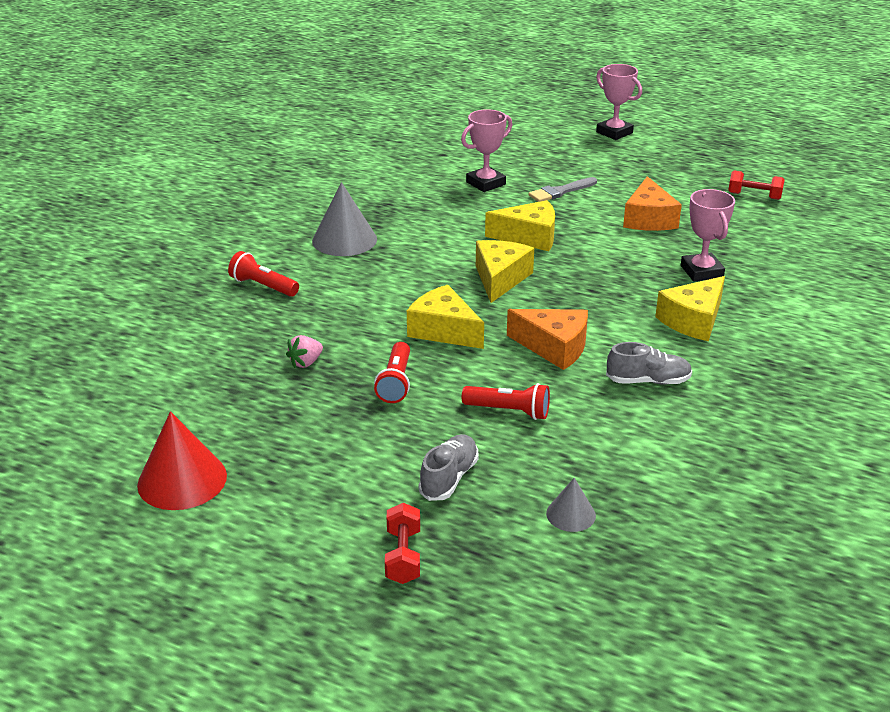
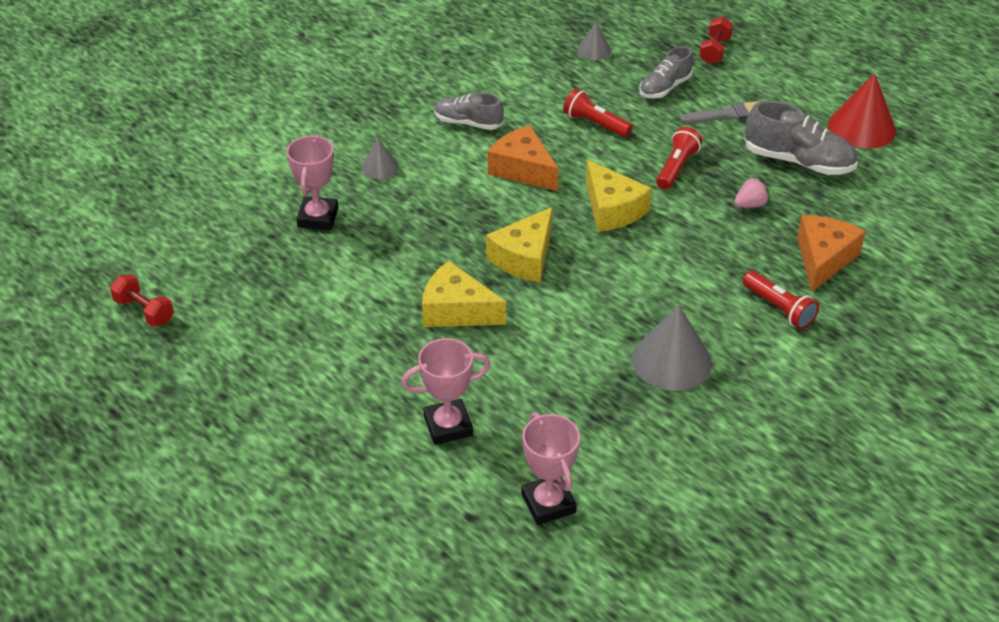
camera: 160 degrees left, 10 degrees up
(260, 419) = (798, 161): none -> grey shoe
(560, 191) = (364, 382): grey brush -> grey brush (727, 114)
(614, 132) = (183, 502): pink trophy -> pink trophy (548, 503)
(648, 219) = (301, 305): orange cheese -> orange cheese (823, 259)
(693, 320) = (379, 167): yellow cheese -> grey cone

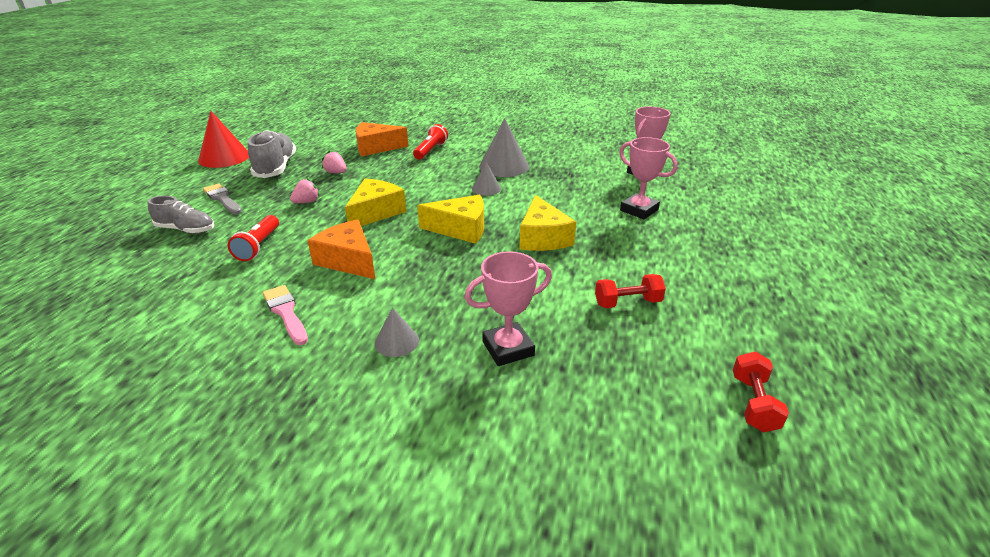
camera: 120 degrees left, 10 degrees down
(468, 123) = (286, 312): grey shoe -> pink brush
(523, 169) = (348, 260): orange cheese -> orange cheese turned 120 degrees clockwise
(594, 50) = (116, 279): grey cone -> grey cone (486, 189)
(676, 168) = (307, 202): red flashlight -> pink strawberry
(715, 51) = (115, 222): red dumbbell -> red dumbbell (627, 302)

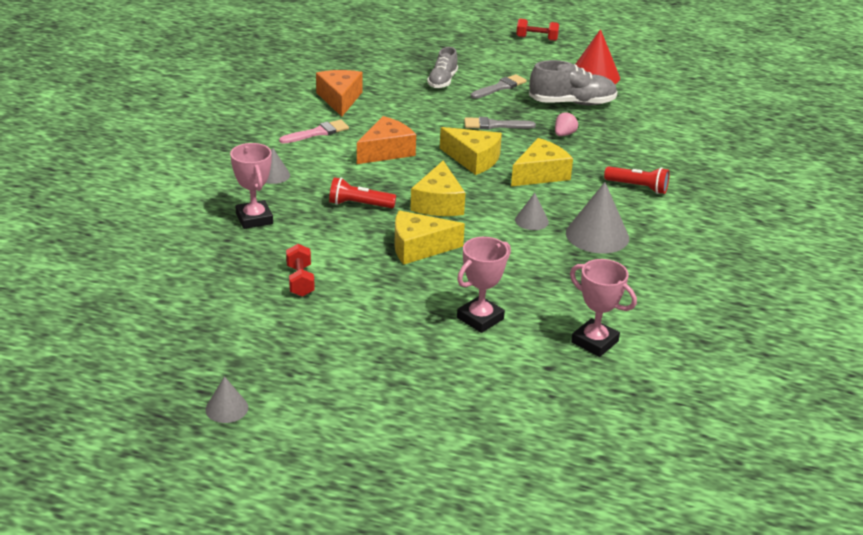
camera: 90 degrees right, 0 degrees up
(259, 246) = (413, 112): red flashlight -> red flashlight (359, 205)
(307, 202) = (494, 125): pink strawberry -> grey brush
(376, 148) = (639, 153): orange cheese -> orange cheese (340, 99)
(407, 184) = (540, 174): none -> yellow cheese
(754, 403) = (164, 317): red dumbbell -> red dumbbell (536, 38)
(864, 332) = (226, 408): none -> grey cone

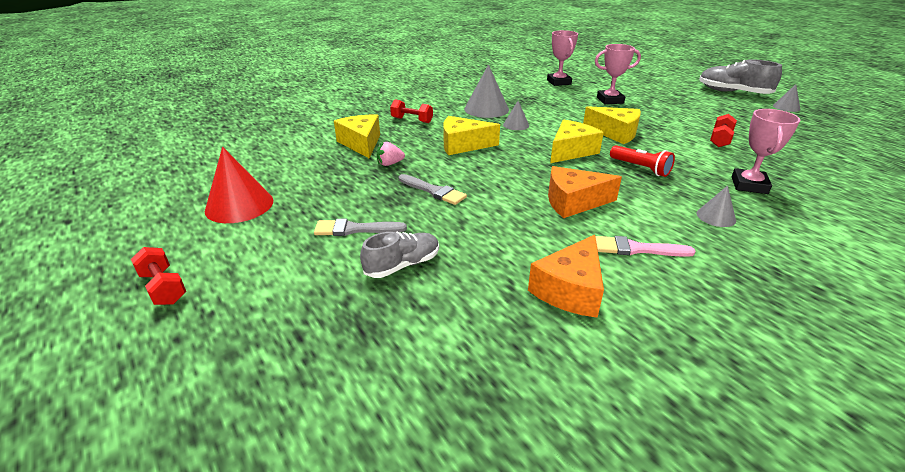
camera: 140 degrees left, 0 degrees up
(473, 159) = (499, 170): yellow cheese -> yellow cheese (361, 143)
(572, 103) = (325, 186): grey shoe -> grey shoe (733, 92)
(638, 187) = (412, 120): red flashlight -> red dumbbell

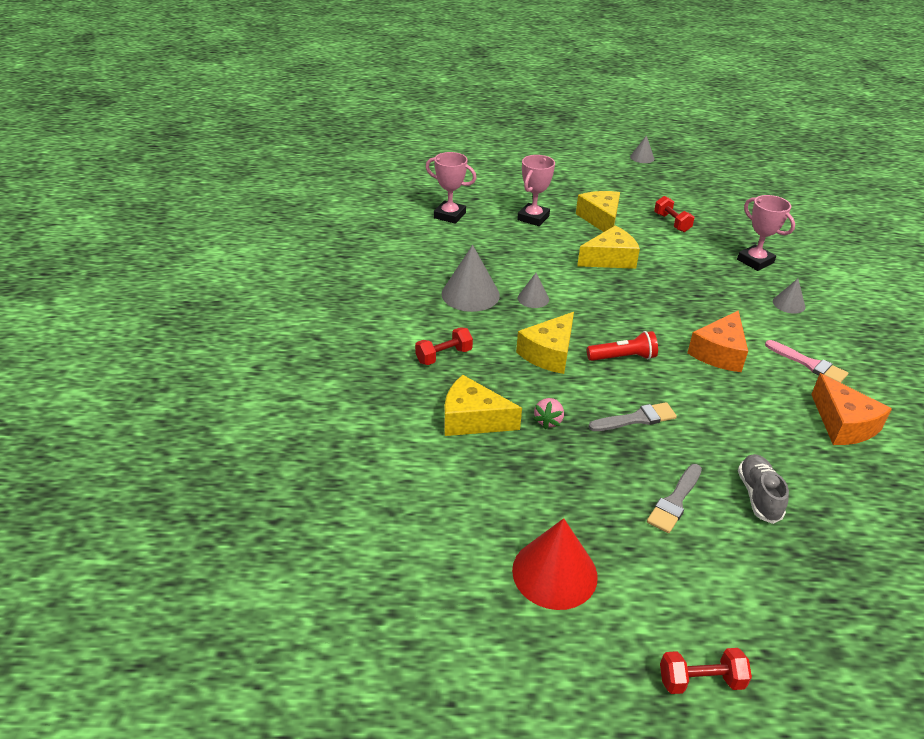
camera: 55 degrees left, 5 degrees up
(571, 151) = (624, 301): yellow cheese -> yellow cheese (600, 219)
(637, 249) = (809, 364): pink brush -> pink brush turned 90 degrees counterclockwise
(640, 168) = (688, 288): red flashlight -> red flashlight (623, 357)
(733, 92) = (587, 156): grey shoe -> none

